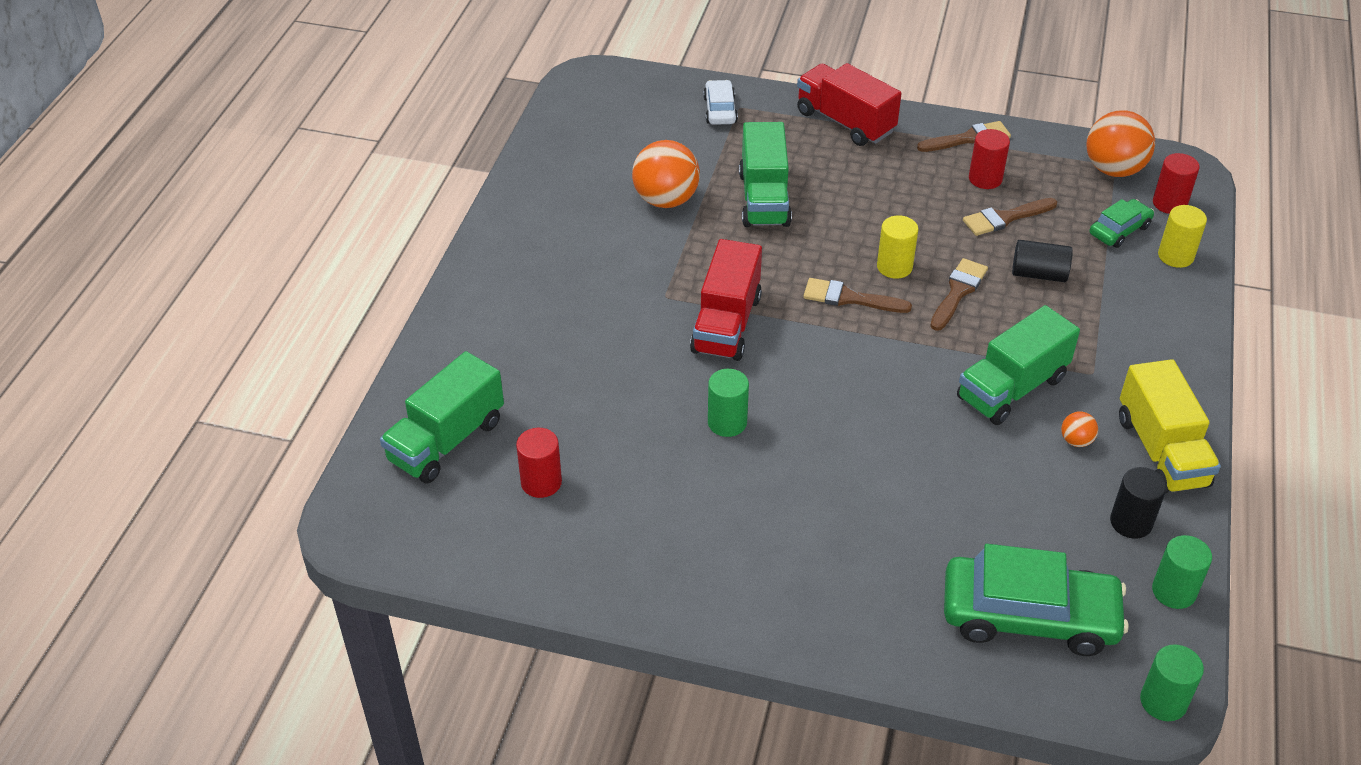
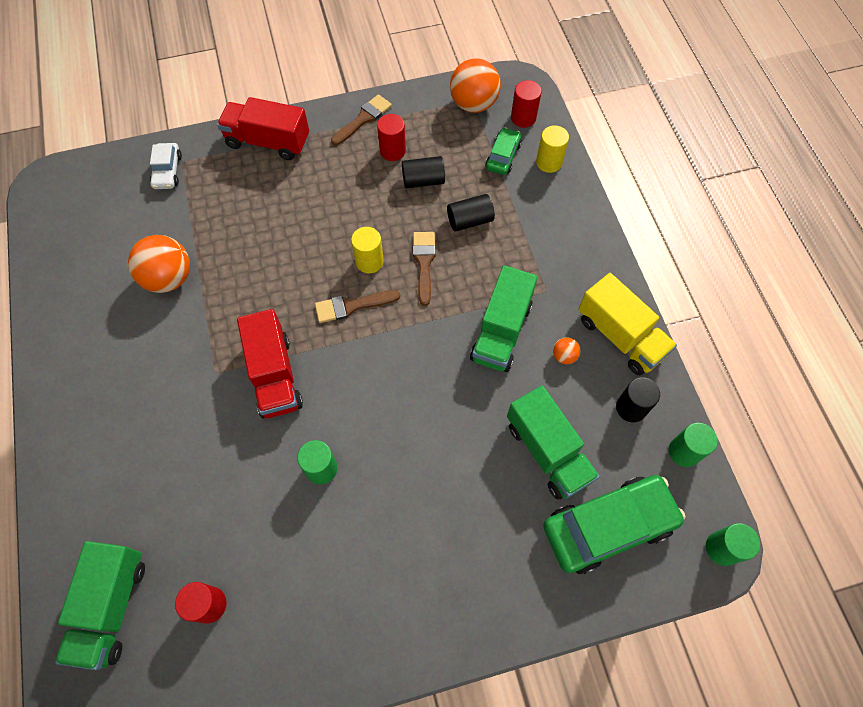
camera: 30 degrees left, 20 degrees up
(720, 110) = (168, 171): white car -> white car turned 150 degrees counterclockwise
(764, 199) = (243, 242): green truck -> green truck (547, 451)
(1005, 218) = (423, 180): brown brush -> black cylinder

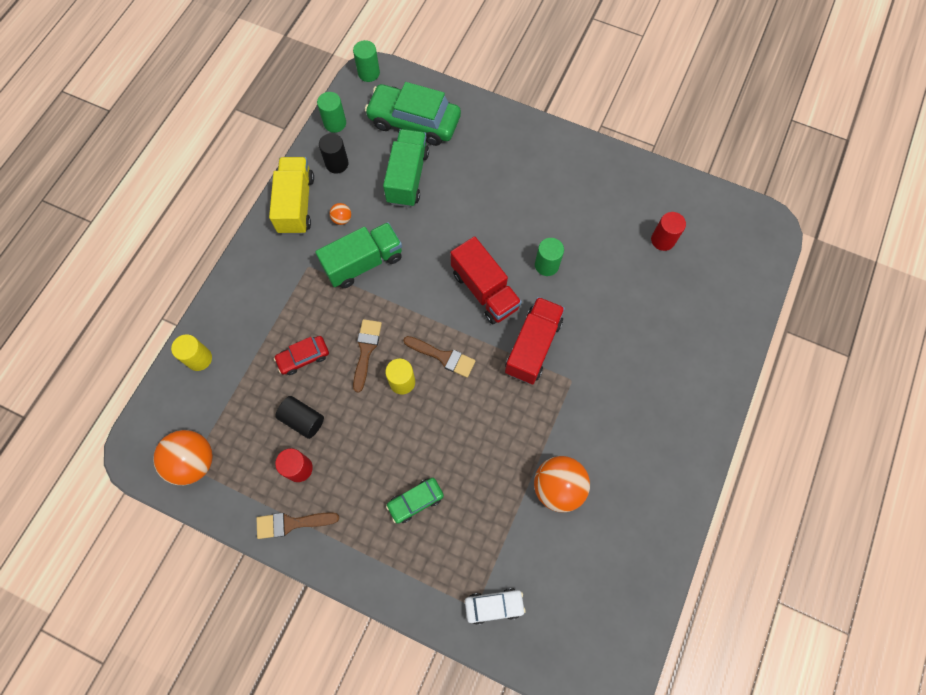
camera: 140 degrees left, 5 degrees up
(111, 607) = (721, 279): green truck -> none
(168, 171) = (494, 605): white car -> white car turned 45 degrees clockwise
(268, 142) = (388, 566): red truck -> red truck (484, 290)
(424, 263) = (366, 350): brown brush -> brown brush turned 150 degrees clockwise
(470, 220) = (303, 357): black cylinder -> red car
(503, 156) = (225, 392): green car -> green car (415, 501)
(523, 118) = (172, 414): red cylinder -> none

